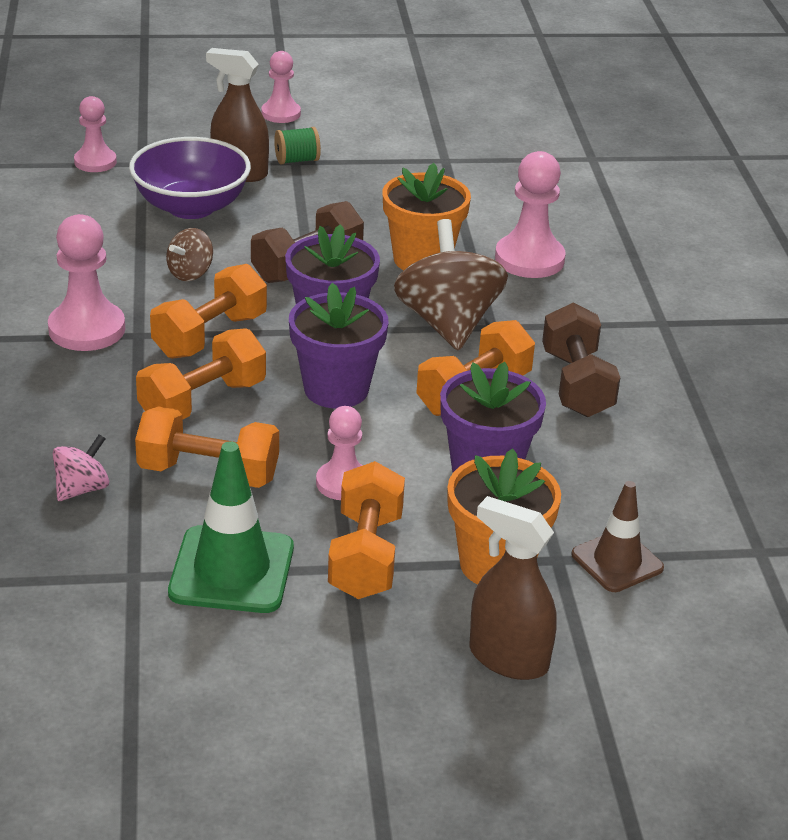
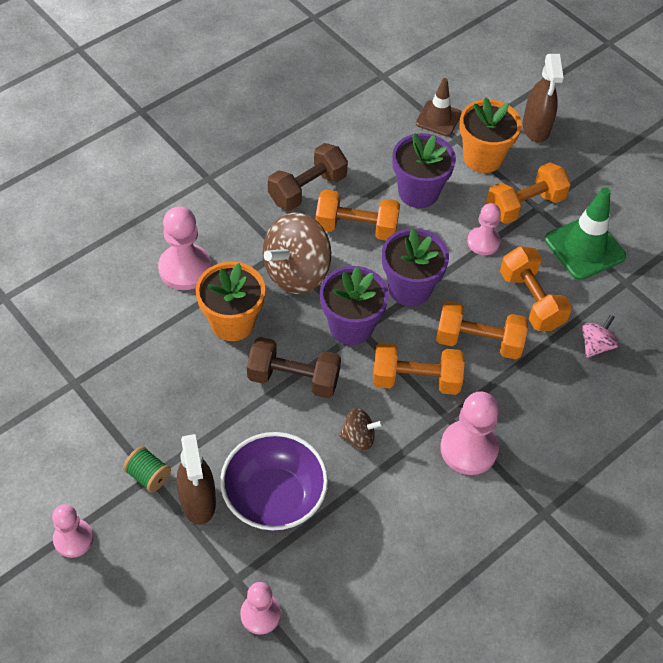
camera: 125 degrees left, 20 degrees up
(82, 489) = (595, 345): pink spinning top -> pink spinning top turned 120 degrees clockwise

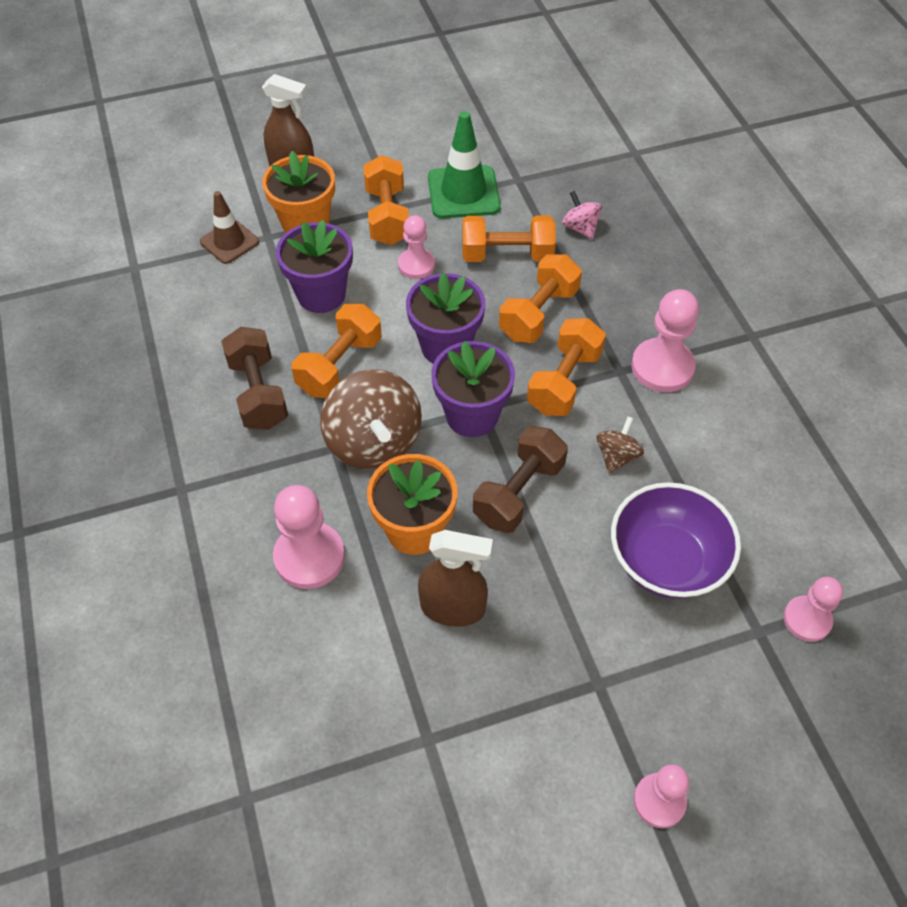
camera: 65 degrees left, 0 degrees up
(148, 476) = (597, 686): green spool -> none
(198, 501) = (648, 641): brown spray bottle -> brown spray bottle (453, 608)

